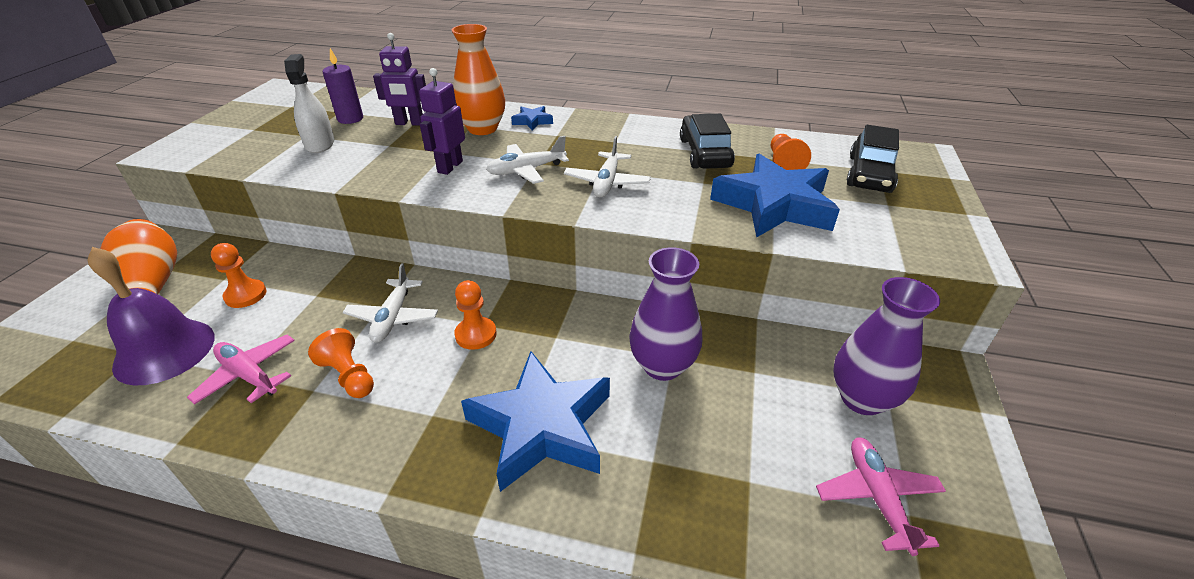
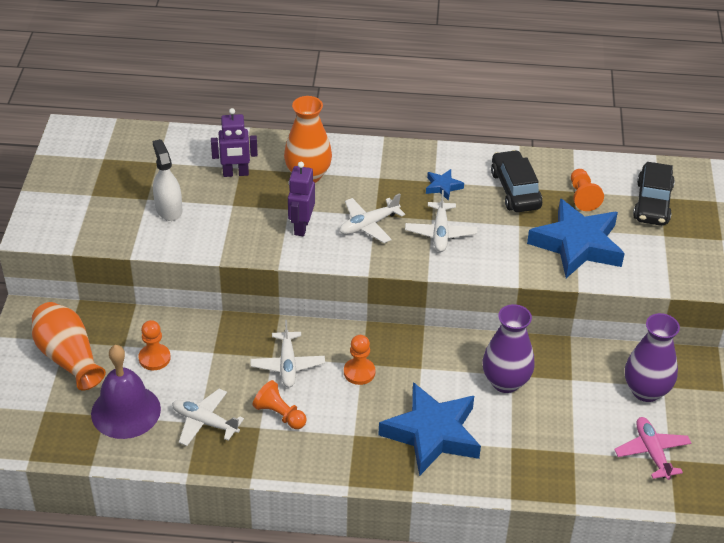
camera: 10 degrees left, 5 degrees up
(249, 375) = (205, 422): pink plane -> white plane
(350, 119) = (175, 172): purple candle -> none
(532, 121) = (350, 160): blue star -> blue star (443, 187)

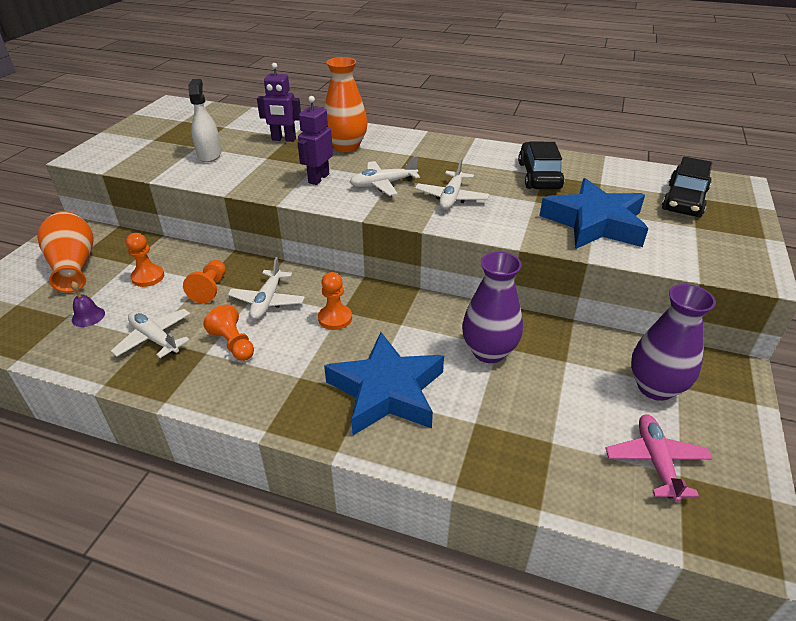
camera: 15 degrees right, 5 degrees down
(126, 411) = (88, 316): purple bell -> purple bell, size x0.44
(443, 187) = (467, 166): blue star -> none
(582, 197) = (608, 188): orange pawn -> orange pawn (210, 289)

